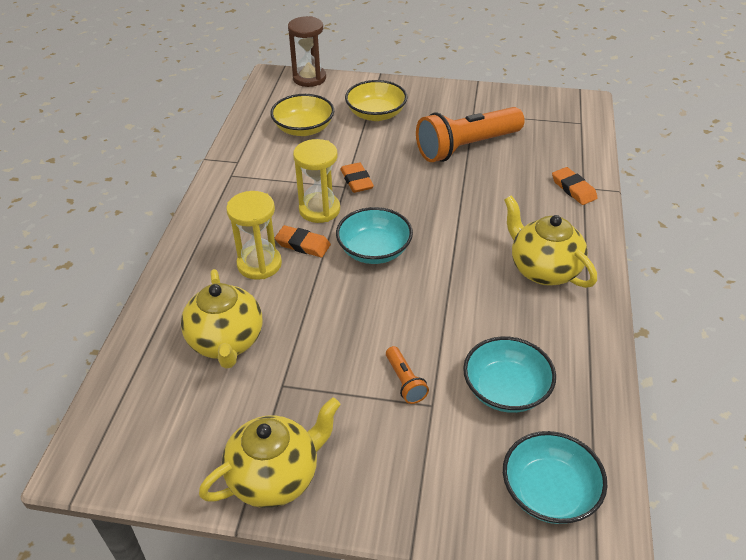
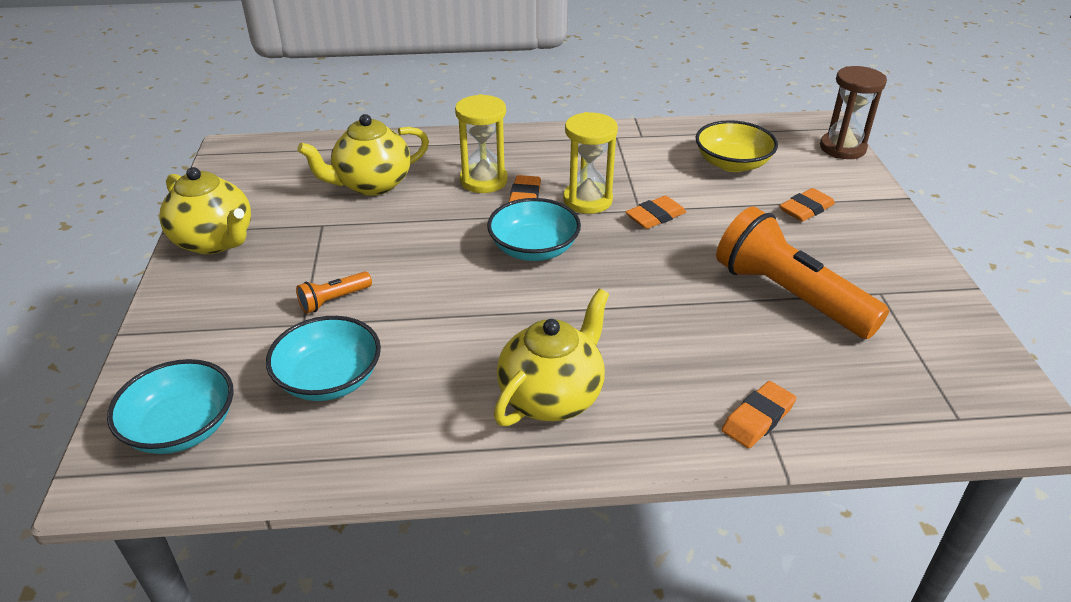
camera: 75 degrees right, 5 degrees down
(376, 114) = (806, 209): yellow bowl -> orange eraser

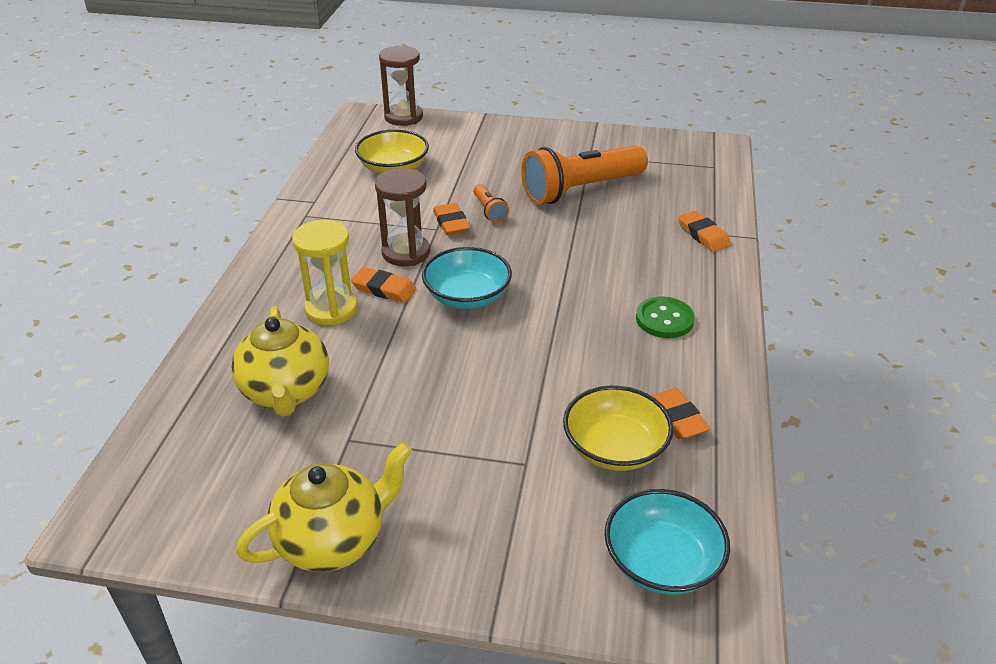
camera: 75 degrees left, 0 degrees up
(329, 379) = (615, 448): turquoise bowl -> yellow bowl
(334, 300) = (495, 438): orange flashlight -> orange flashlight (489, 211)
(552, 396) = (664, 319): yellow teapot -> green button
(587, 200) = (406, 252): yellow hourglass -> brown hourglass
(806, 209) = (478, 154): orange eraser -> orange eraser (676, 417)

